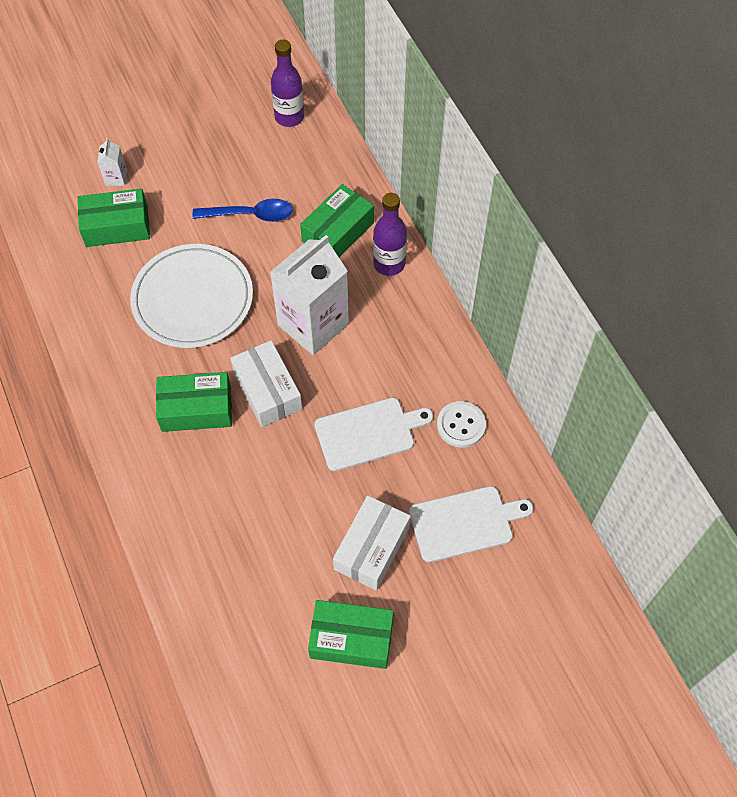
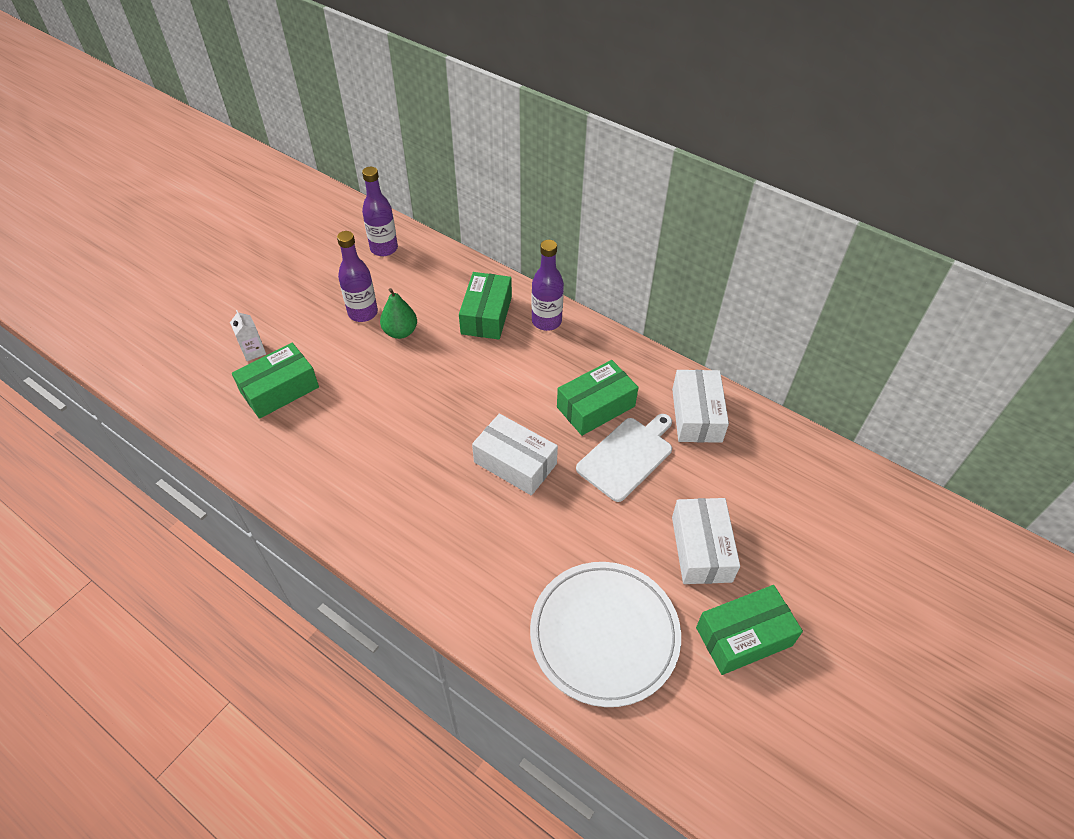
camera: 30 degrees left, 10 degrees down
(193, 299) = (393, 418): white plate -> white plate (604, 634)
(196, 409) = (460, 508): green box -> green box (596, 407)
(229, 180) = (363, 313): none -> purple bottle
(250, 215) = (400, 332): blue spoon -> green pear
(313, 324) = (517, 393): white carton -> none
(461, 425) = (696, 415): white button -> white box
(465, 523) = (759, 489): white cutting board -> none

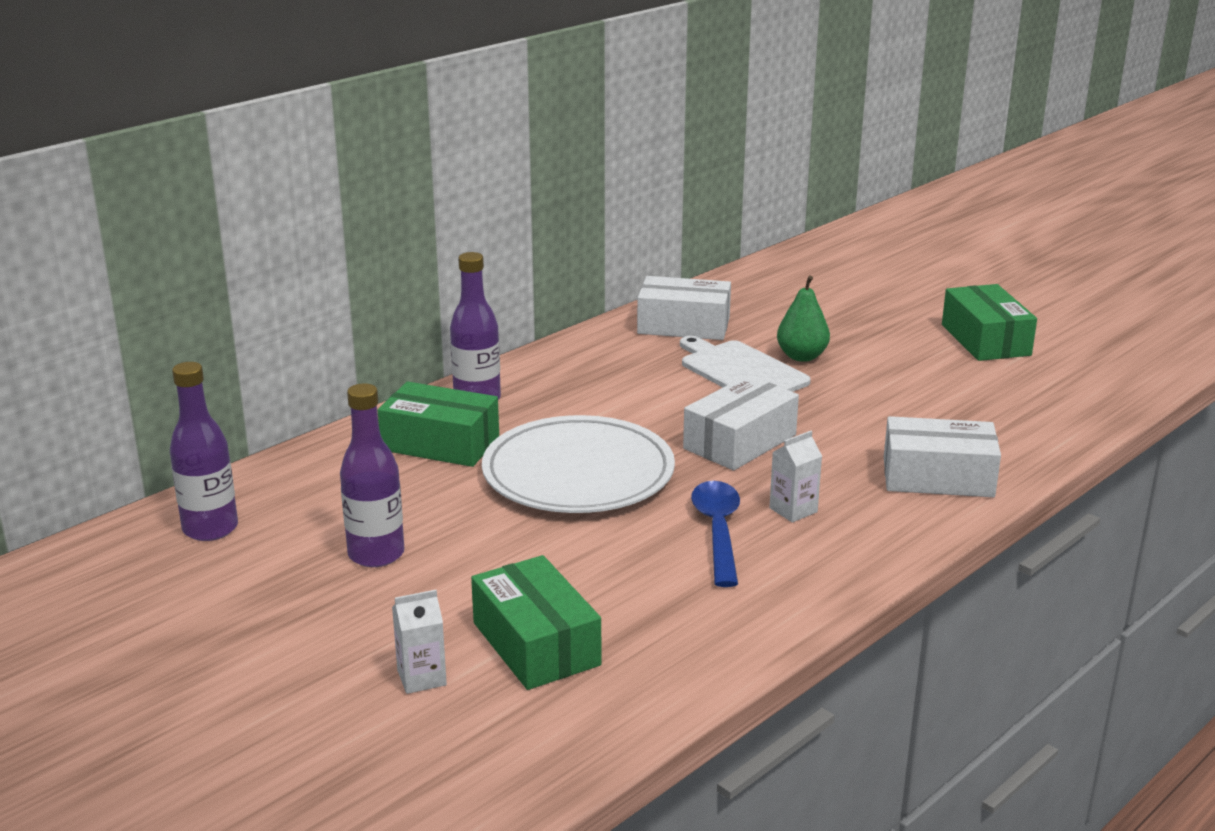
camera: 80 degrees left, 25 degrees down
(396, 459) = (718, 531): none -> blue spoon
(400, 332) = (443, 519): green pear -> green pear (801, 356)
(426, 498) = (793, 510): none -> white carton
(596, 407) = (653, 381): green box -> none
(604, 634) = (993, 408): white plate -> white plate (578, 473)
(701, 549) = (878, 346): white box -> white box (938, 477)

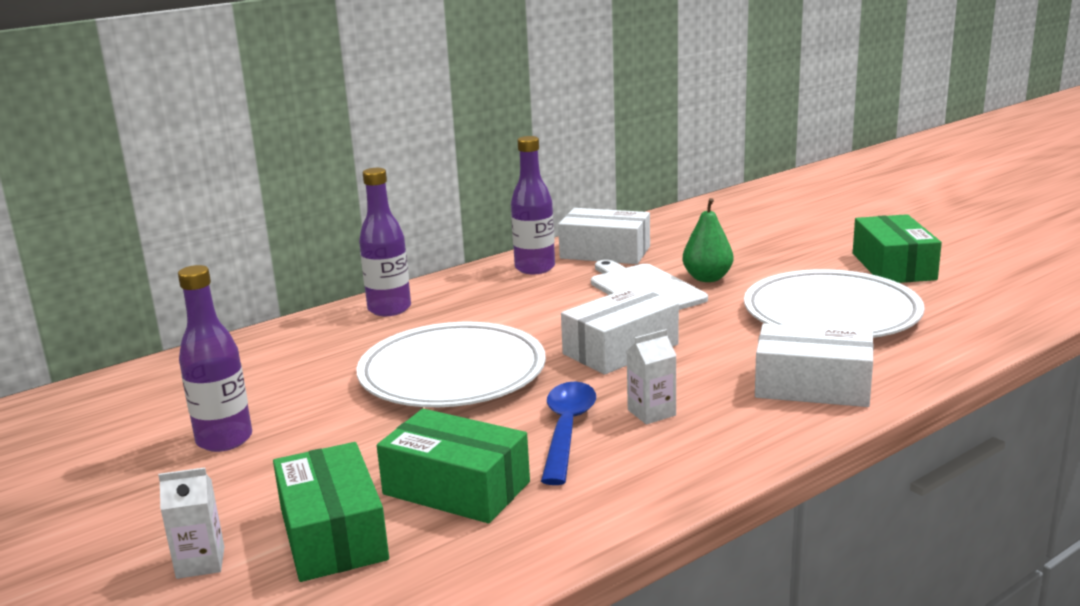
camera: 10 degrees right, 5 degrees down
(210, 529) = (89, 411): purple bottle -> purple bottle (535, 268)
(440, 443) = (337, 344): green box -> green box (456, 488)
(936, 395) = (831, 313): none -> white plate

